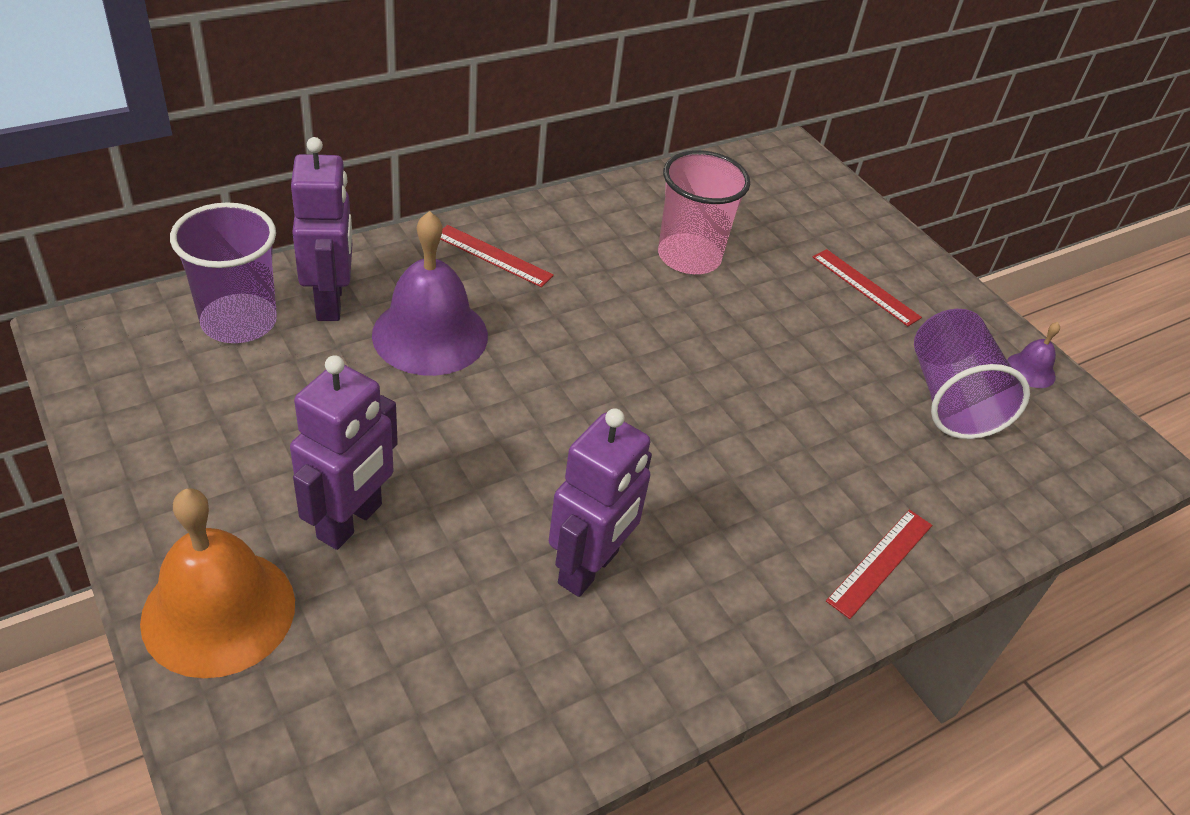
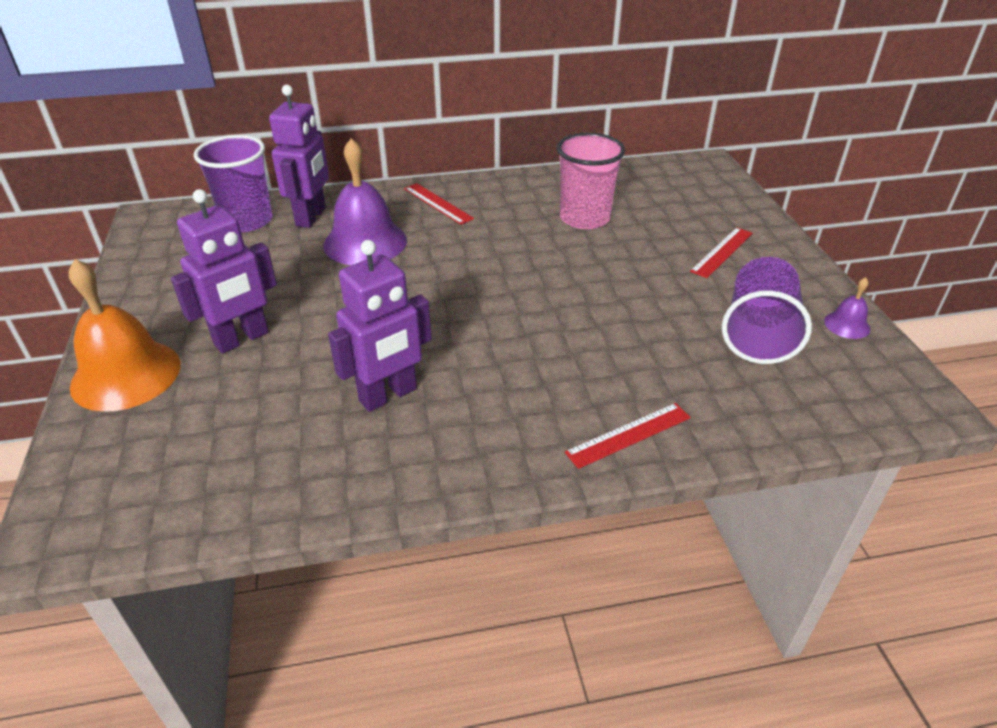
camera: 25 degrees right, 5 degrees down
(865, 287) = (722, 252): red ruler -> red ruler turned 60 degrees clockwise

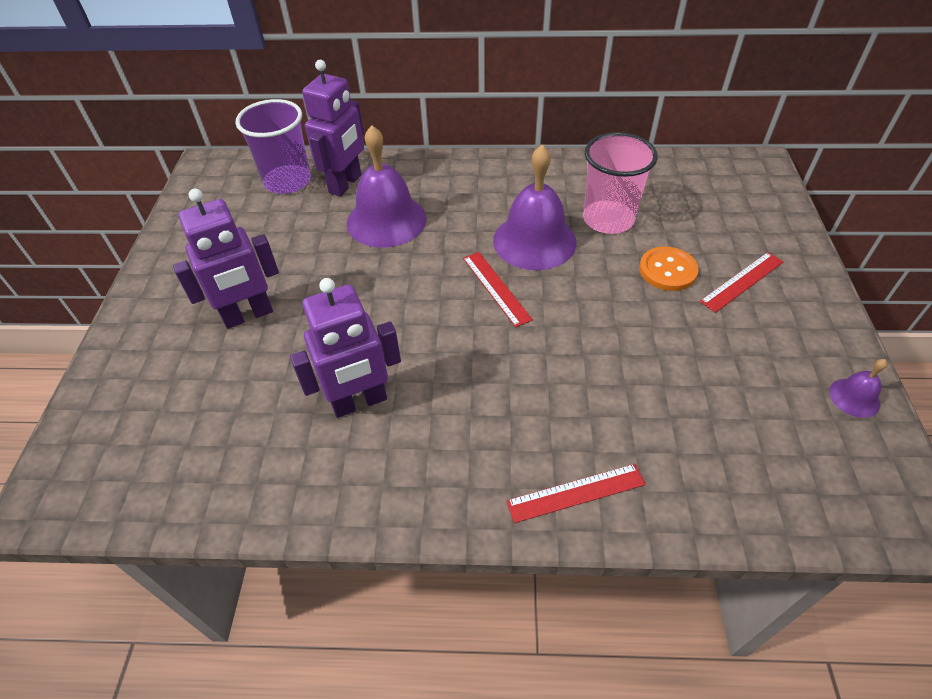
camera: 15 degrees right, 10 degrees up
(126, 375) = (142, 338): orange bell -> none
(437, 203) = (467, 182): red ruler -> red ruler (496, 288)
(520, 243) = (534, 241): none -> purple bell
(653, 251) = (667, 270): none -> orange button
(758, 334) = (749, 392): purple cup -> none

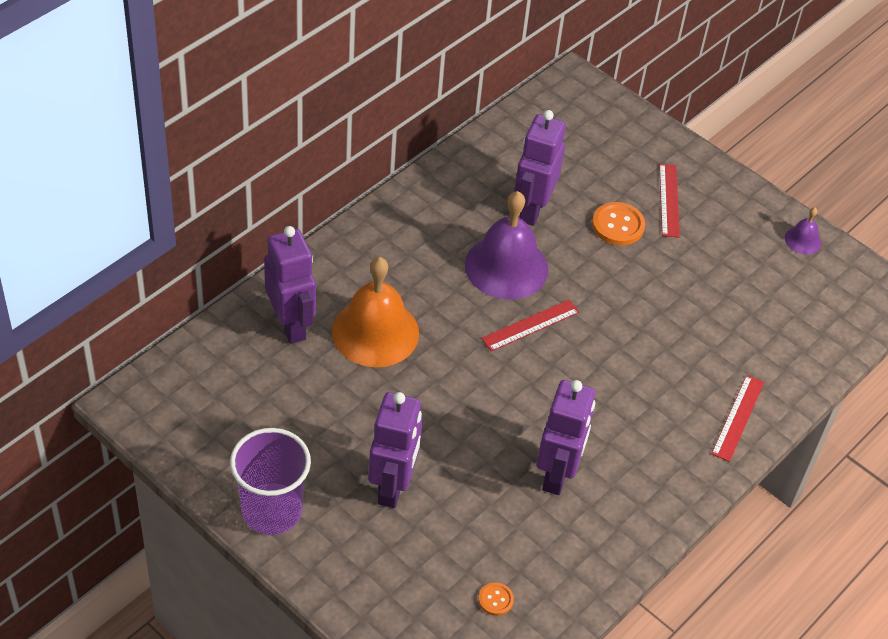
camera: 55 degrees left, 0 degrees up
(181, 449) = (495, 600): none -> orange button
(287, 181) = (235, 360): purple cup -> purple cup (272, 511)
(386, 220) = (375, 332): purple bell -> orange bell
(496, 288) = (530, 325): red ruler -> red ruler turned 45 degrees counterclockwise
(608, 219) = (532, 209): pink cup -> purple robot

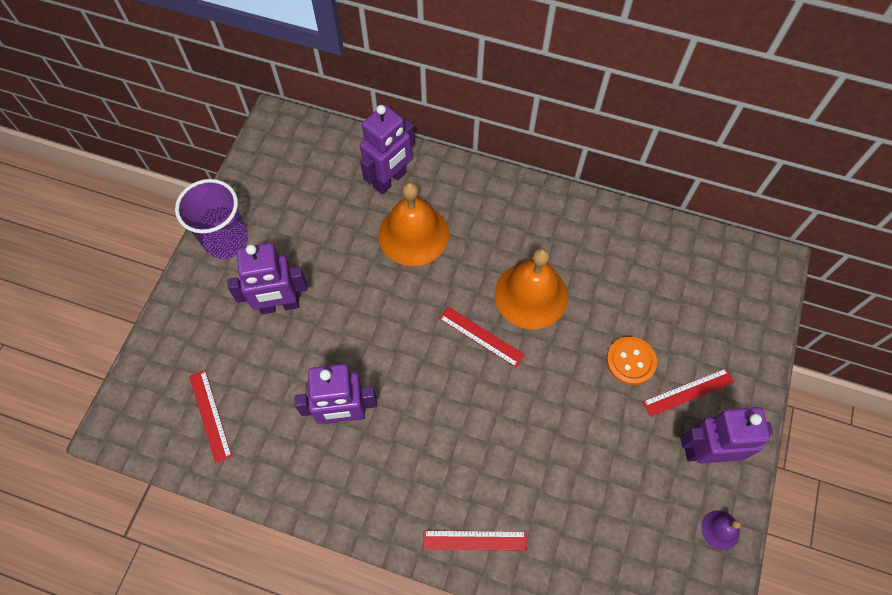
camera: 70 degrees right, 15 degrees up
(495, 600) = (210, 415): orange button -> red ruler
(506, 267) = (531, 295): purple bell -> orange bell
(532, 209) = (604, 289): purple robot -> purple robot (705, 451)

